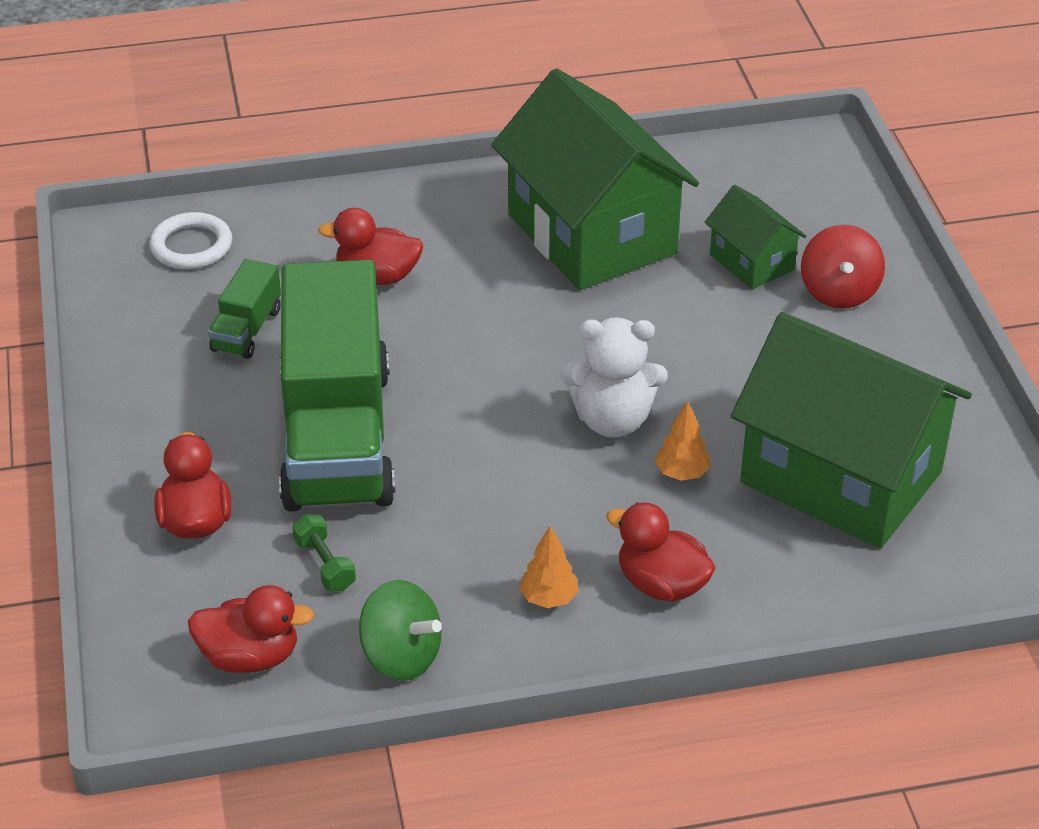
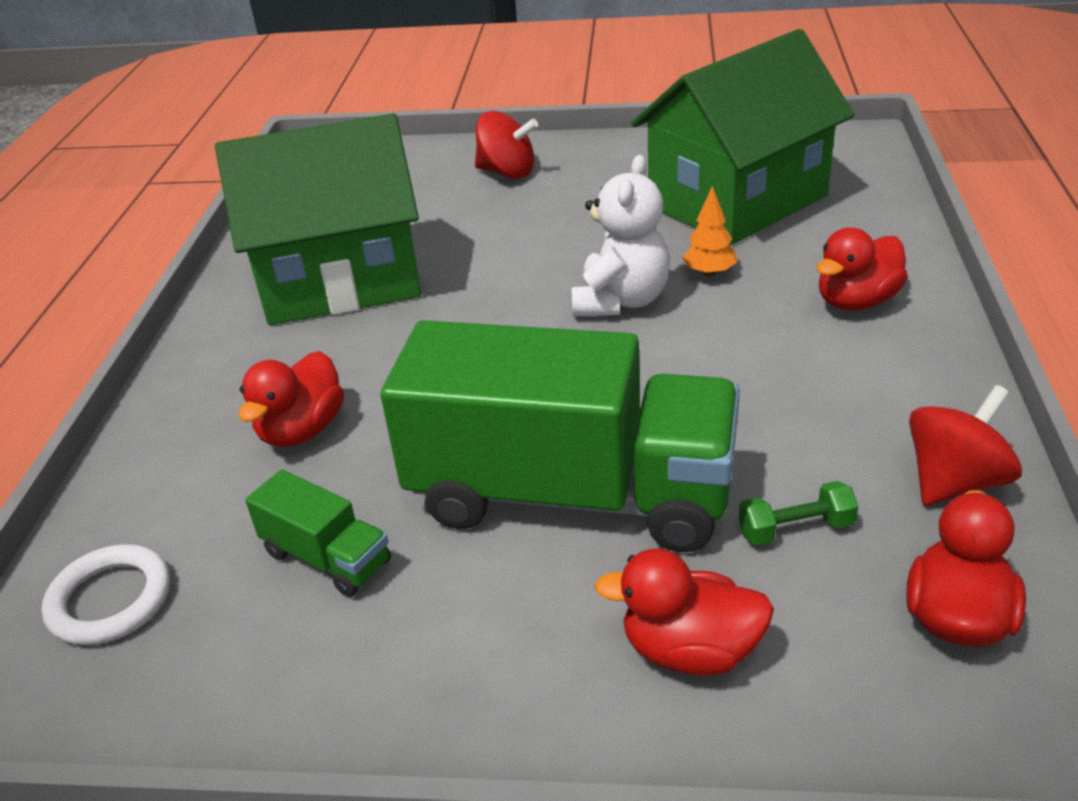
camera: 70 degrees left, 5 degrees down
(401, 656) = (955, 481): green spinning top -> red spinning top
(549, 598) = (870, 368): orange tree -> none
(751, 262) = (442, 205): green house -> none

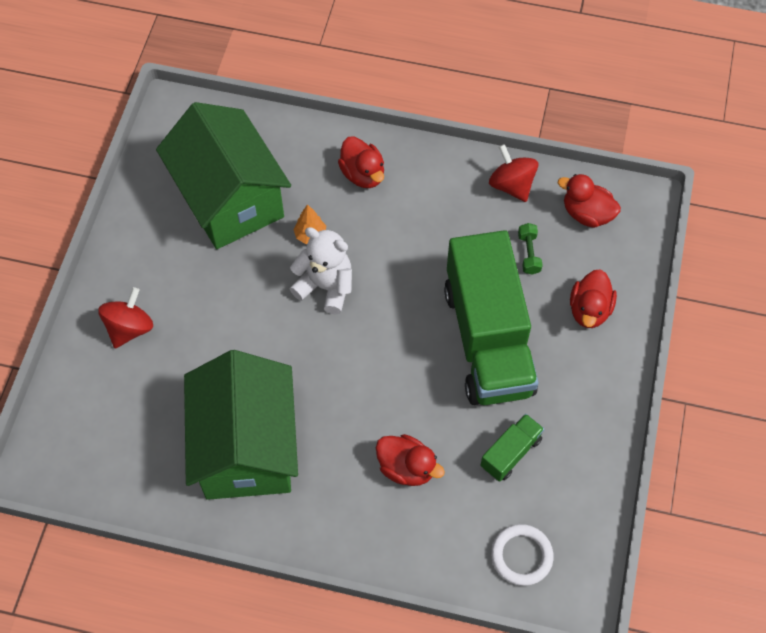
camera: 85 degrees left, 25 degrees up
(571, 494) = (488, 339): green truck -> green truck turned 150 degrees clockwise

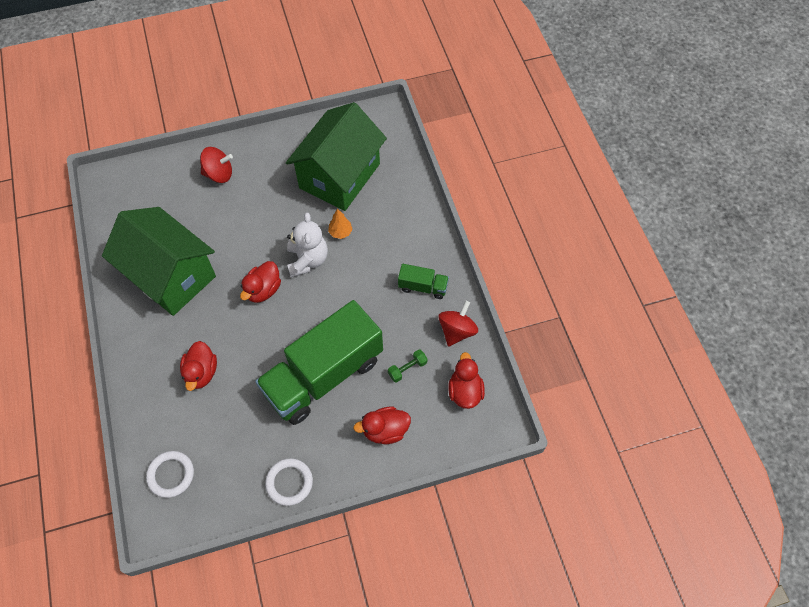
camera: 60 degrees right, 0 degrees up
(246, 447) = (170, 275): green house -> green house turned 75 degrees clockwise
(363, 174) = (406, 238): red duck -> red duck (263, 290)
(510, 453) = (244, 431): green truck -> green truck (423, 287)
(598, 433) = (289, 482): none -> white ring

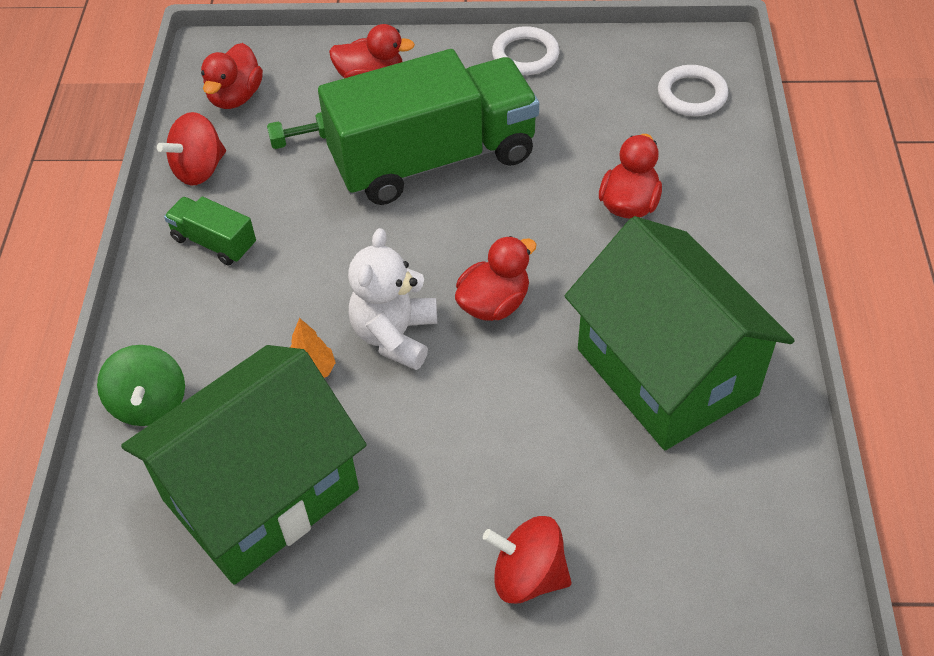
camera: 160 degrees left, 10 degrees down
(408, 199) = (150, 403): none -> green spinning top

